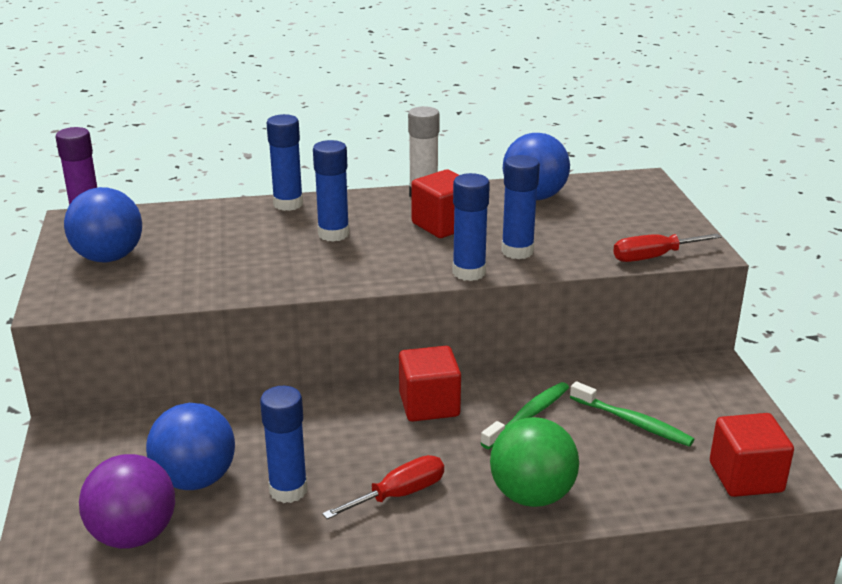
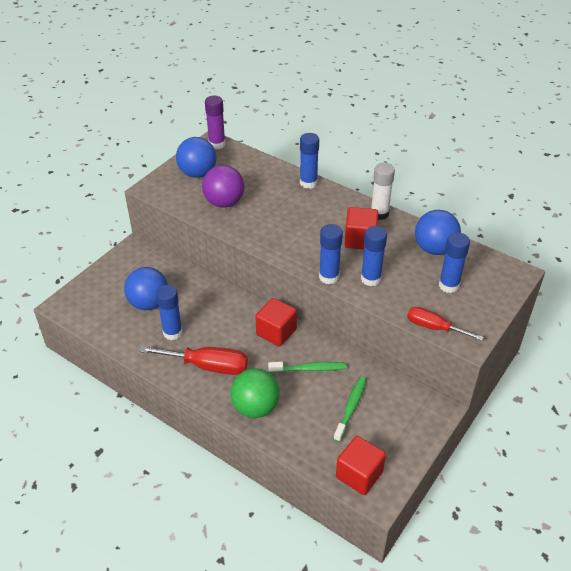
camera: 45 degrees right, 15 degrees up
(133, 535) = (103, 313): purple ball -> purple ball (224, 202)
(333, 234) = (302, 214): blue glue stick -> blue glue stick (448, 285)
(399, 494) = (207, 366): red screwdriver -> red screwdriver, size x1.52
(633, 422) = (351, 408): green toothbrush -> green toothbrush turned 150 degrees counterclockwise

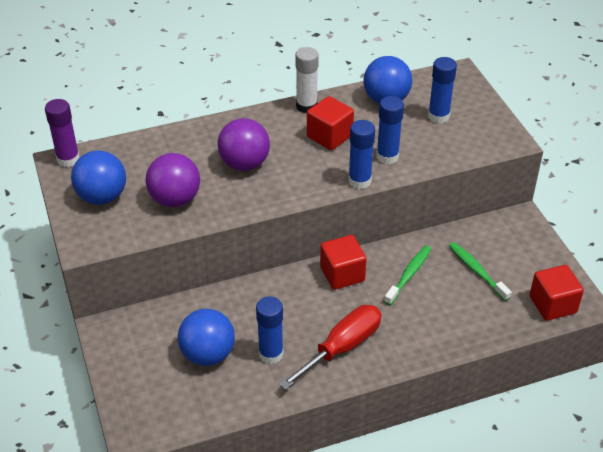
camera: 55 degrees left, 0 degrees up
(255, 407) = (425, 336): green ball -> none
(288, 215) = (244, 164): none -> purple ball
(308, 183) = (211, 127): blue glue stick -> none
(434, 327) = (479, 151): red screwdriver -> none

